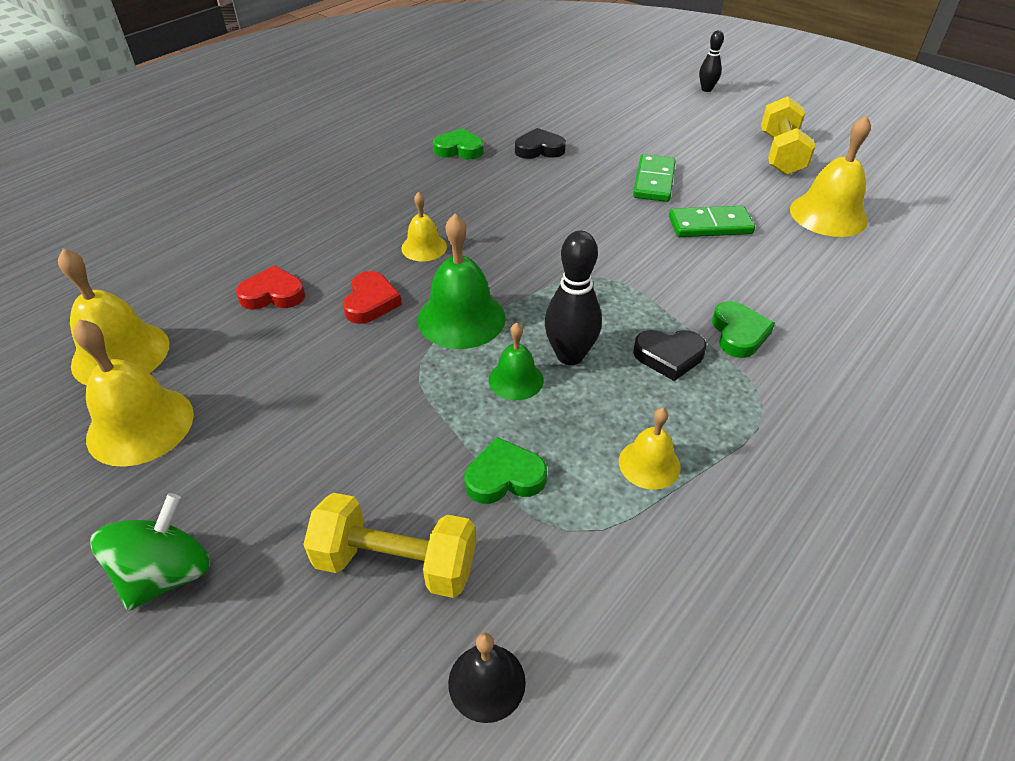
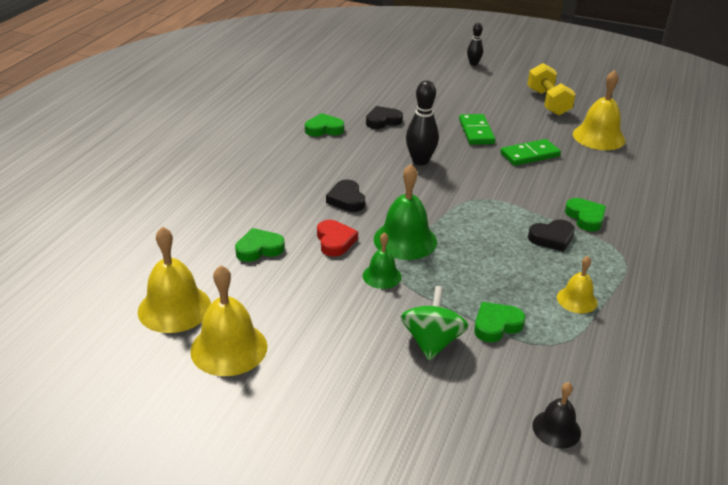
camera: 20 degrees left, 10 degrees down
(167, 574) = (321, 425): green spinning top -> green spinning top (432, 342)
(273, 294) = (259, 249): red heart -> green heart
(396, 563) = (462, 385): yellow dumbbell -> none
(424, 247) = (346, 199): yellow bell -> black heart
(516, 379) = (466, 270): green bell -> green bell (382, 276)
(570, 356) = (491, 249): black bowling pin -> black bowling pin (420, 161)

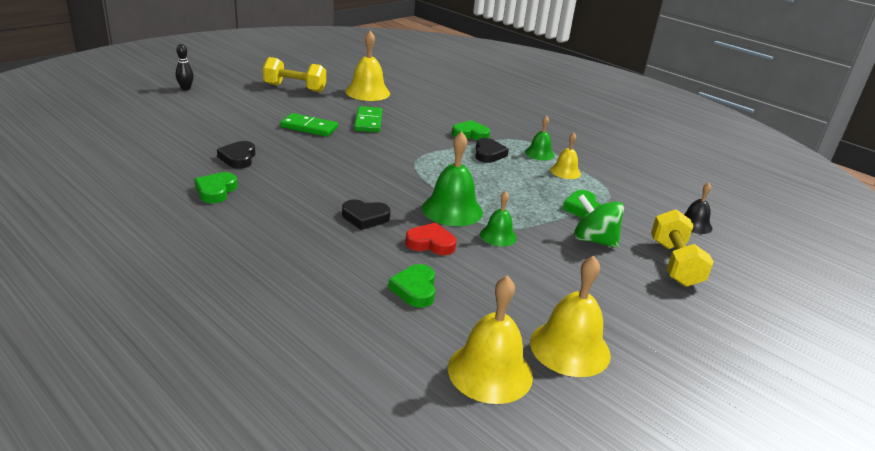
camera: 70 degrees left, 5 degrees down
(420, 161) = (332, 165): black bowling pin -> none
(437, 413) = (674, 263): none -> yellow dumbbell
(600, 273) = (539, 153): none -> green bell

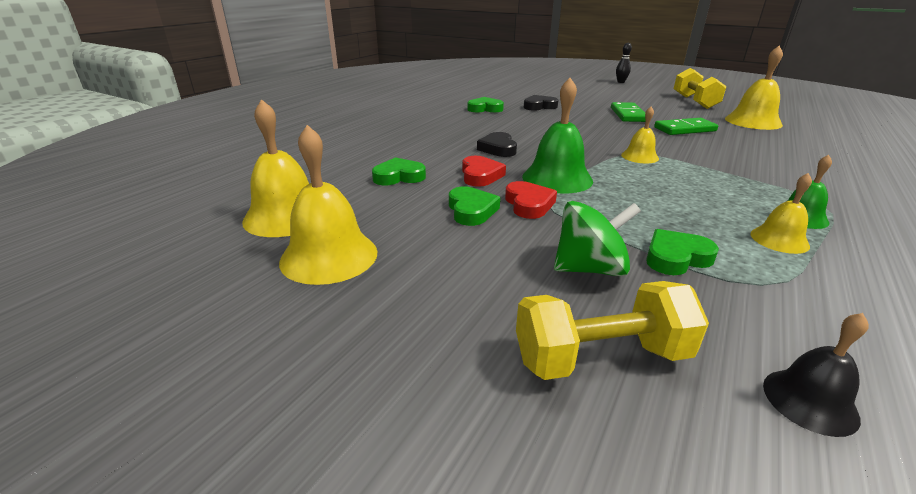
camera: 80 degrees right, 0 degrees up
(421, 162) = (639, 156): none -> yellow bell
(470, 134) = (761, 172): green heart -> green heart (471, 210)
(488, 154) = (727, 185): black heart -> none
(498, 236) = (528, 204): green bell -> red heart
(593, 240) = (590, 269): green spinning top -> green spinning top turned 60 degrees clockwise

